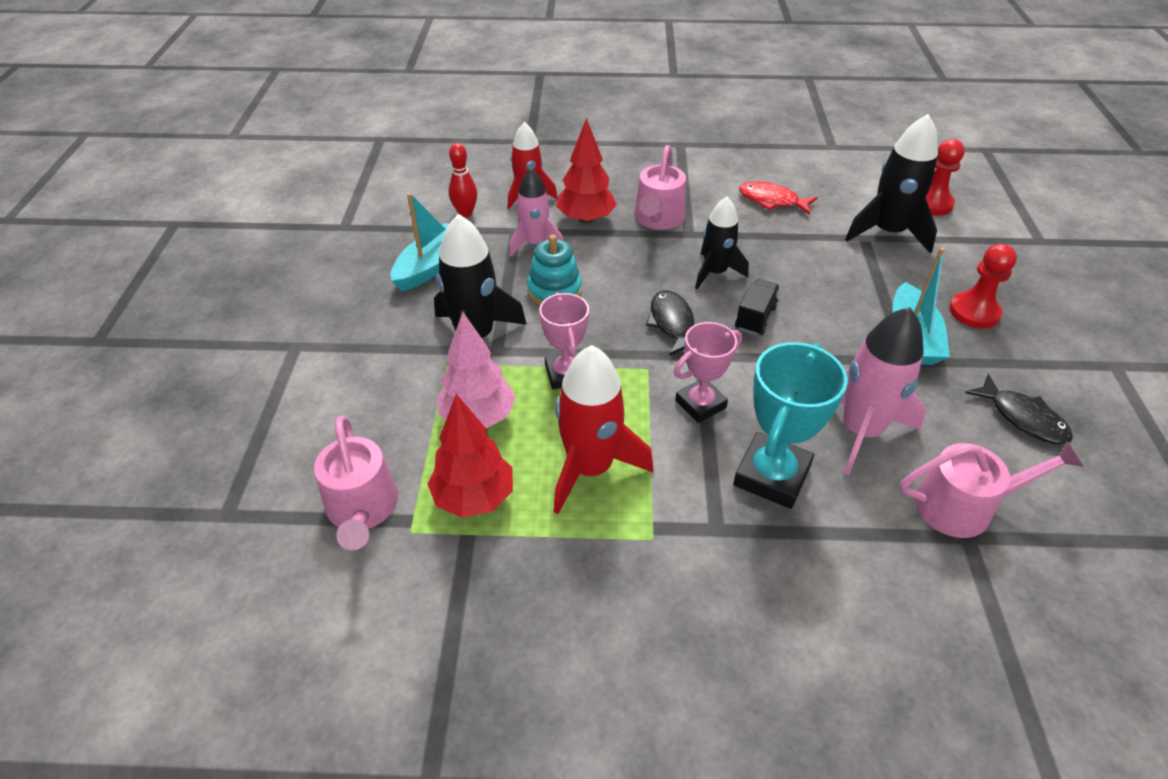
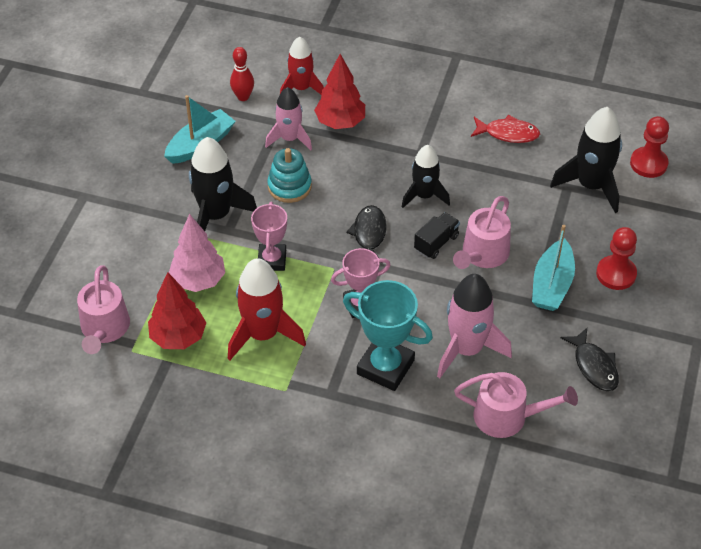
camera: 15 degrees right, 5 degrees up
(658, 219) = (401, 133): pink watering can -> pink watering can (483, 254)
(771, 475) = (385, 367): turquoise trophy -> turquoise trophy turned 75 degrees clockwise
(772, 201) = (508, 133): red fish -> red fish turned 150 degrees clockwise

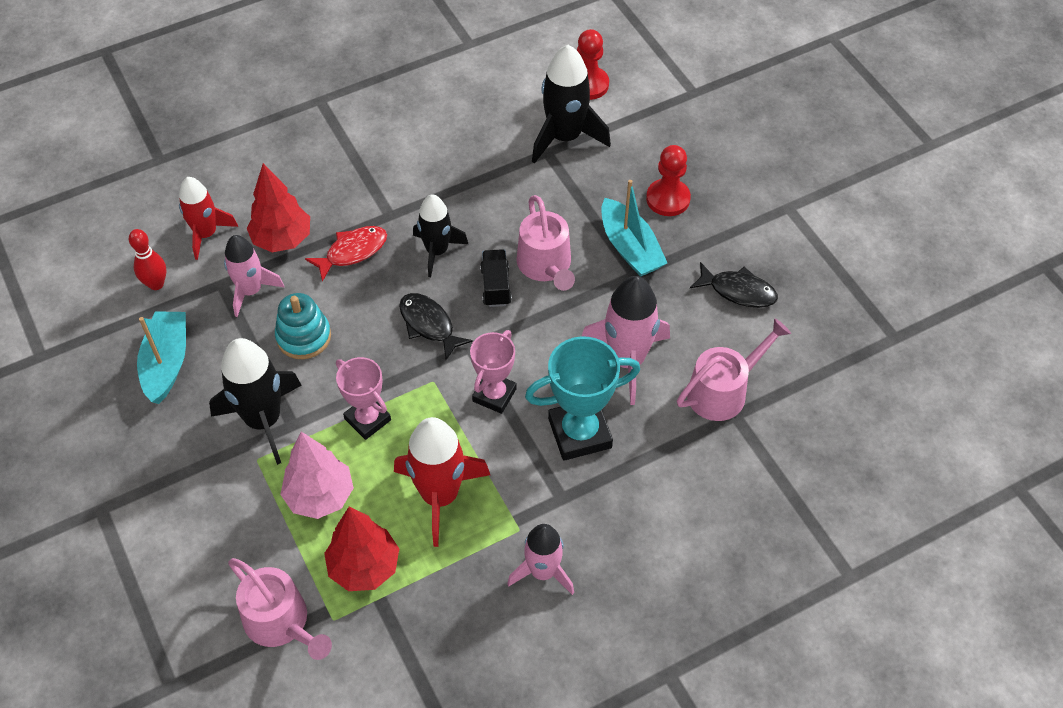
camera: 45 degrees left, 5 degrees up
(271, 424) = (543, 572): none -> pink rocket
(508, 133) = (445, 141): red fish -> red fish (352, 252)

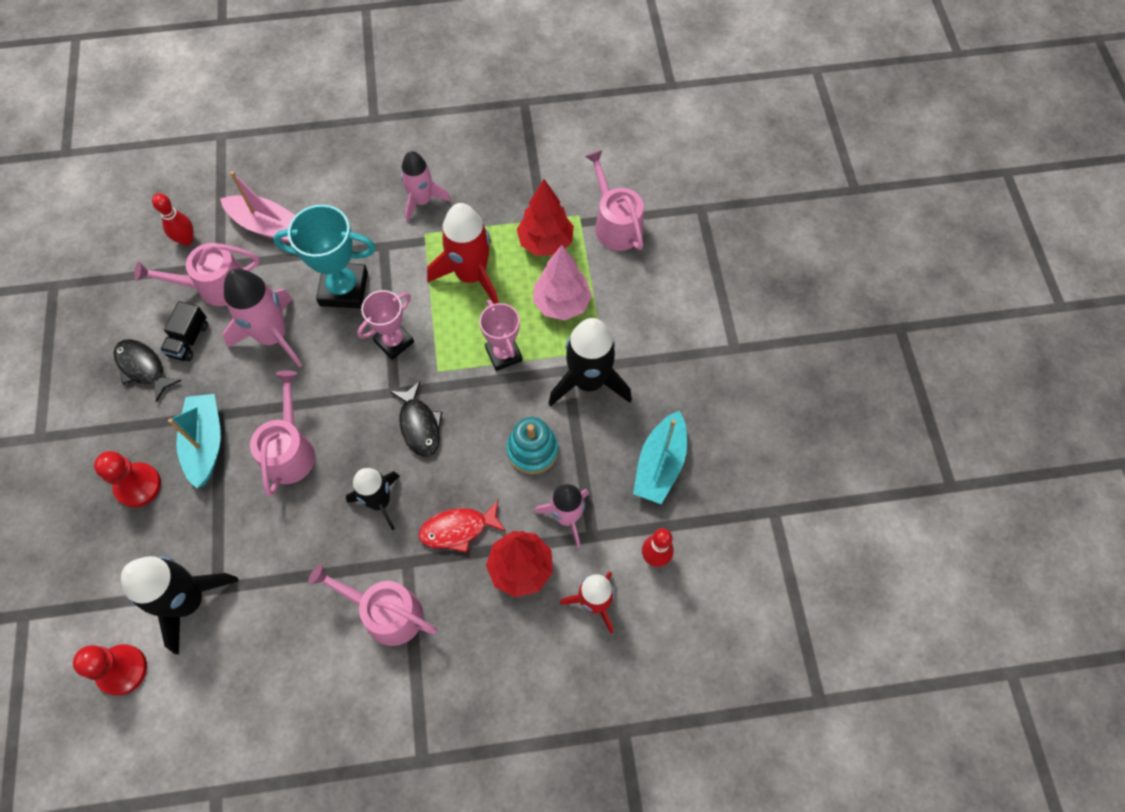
camera: 160 degrees left, 10 degrees up
(391, 176) = (386, 613): none -> pink watering can
(496, 286) = (344, 444): black truck -> black truck (189, 340)
(712, 477) = (267, 226): none -> pink boat
(791, 430) = (186, 240): none -> red bowling pin

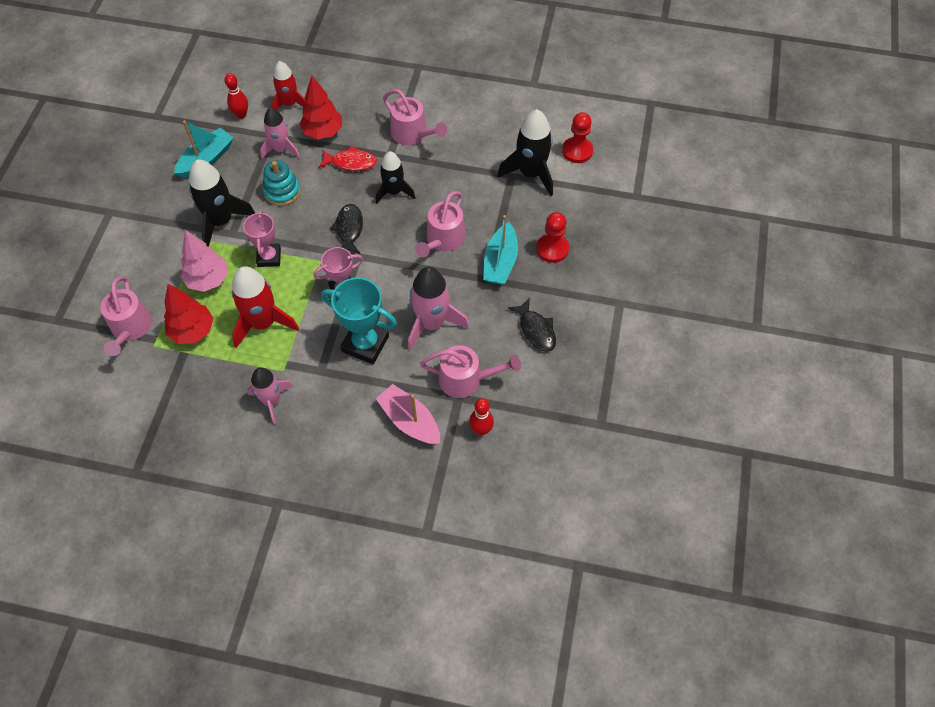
camera: 160 degrees left, 5 degrees down
(189, 340) = (497, 341): black truck -> none

